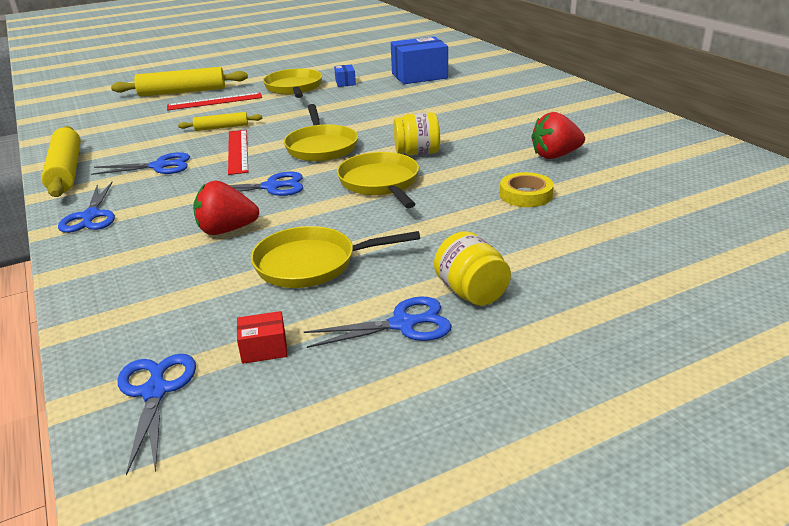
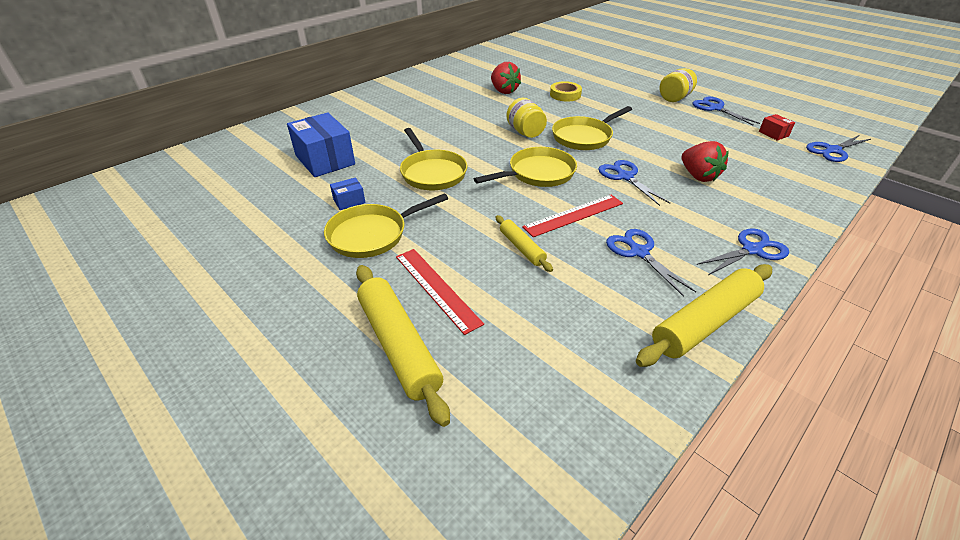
camera: 110 degrees left, 10 degrees up
(312, 264) = (698, 138): yellow pan -> yellow pan (432, 172)

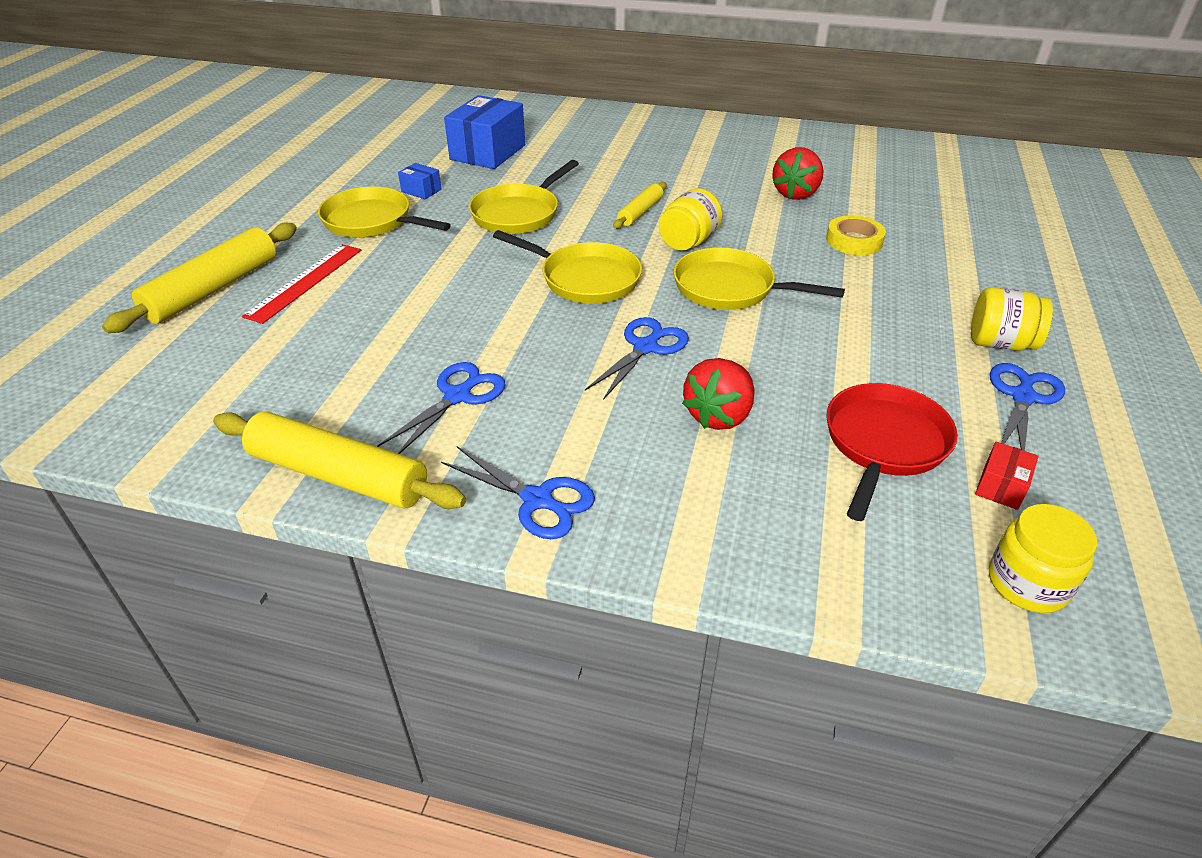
camera: 60 degrees right, 0 degrees up
(522, 248) = (408, 311): yellow rolling pin -> yellow rolling pin (640, 212)
(574, 215) = (506, 329): red ruler -> none
(737, 146) = (883, 444): none -> red pan
(832, 150) = (1027, 583): blue scissors -> yellow jar

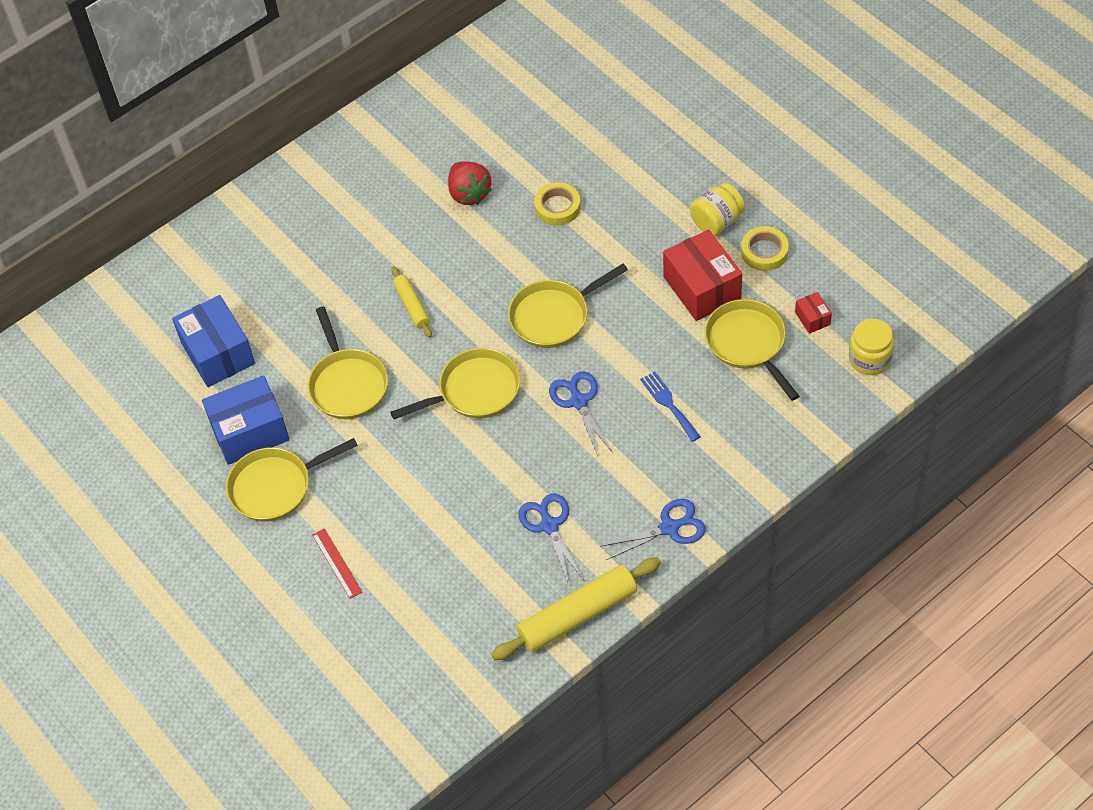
camera: 50 degrees left, 15 degrees up
(213, 289) = (298, 625): yellow rolling pin -> none
(305, 282) = (337, 563): red ruler -> red ruler, size x0.66
(421, 191) = (250, 432): blue box -> blue box, size x2.19
(688, 242) = (478, 302): yellow jar -> none
(719, 416) = (669, 404): red strawberry -> blue fork
(883, 444) = (748, 344): red pan -> yellow pan
(903, 371) = (702, 288): none -> red box
(1023, 397) = (764, 252): blue scissors -> yellow tape

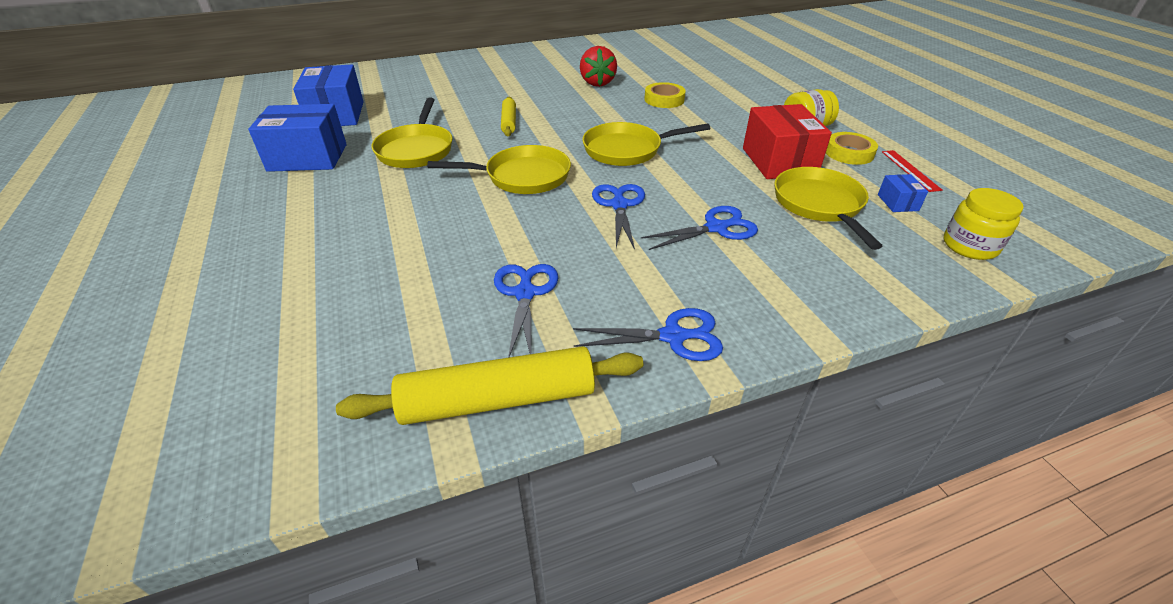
camera: 15 degrees right, 15 degrees down
(276, 486) = (287, 194): yellow pan -> none
(337, 563) = (275, 263): red ruler -> red ruler (910, 170)
(669, 404) = (716, 228): blue fork -> blue scissors
(812, 318) = (897, 202): red box -> blue box

